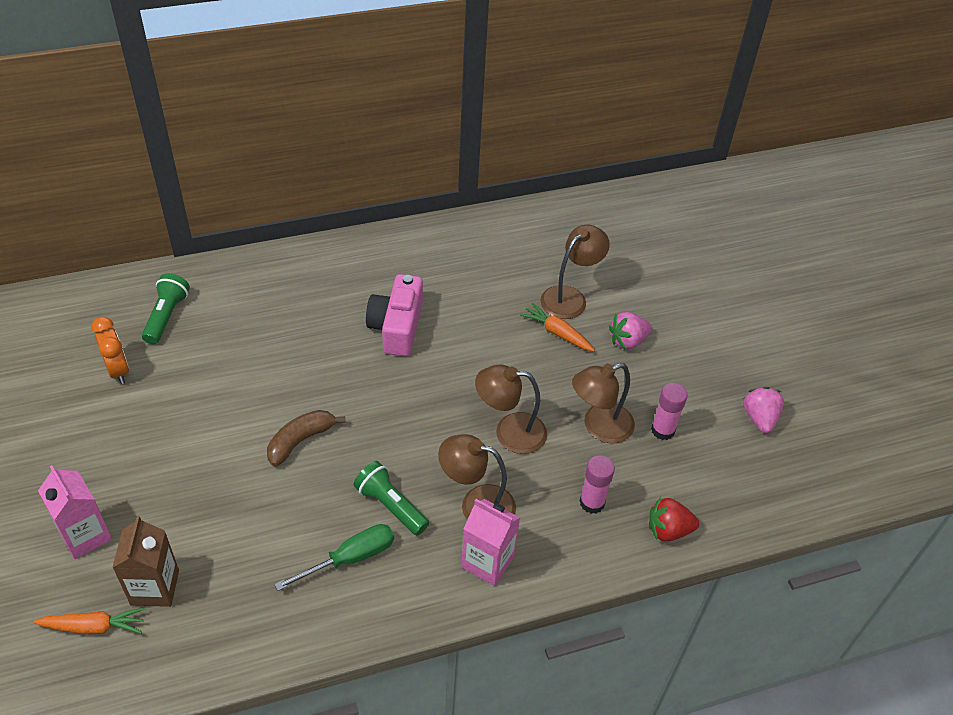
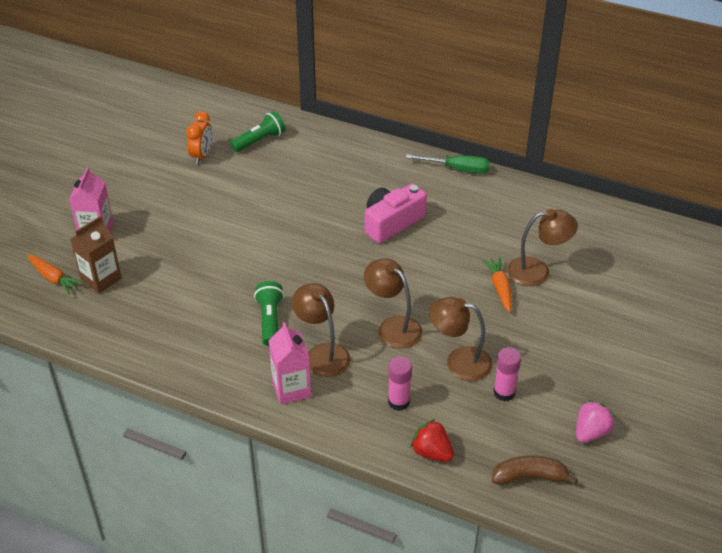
camera: 45 degrees right, 5 degrees down
(300, 441) = (259, 253): brown banana -> brown banana (529, 477)
(350, 558) = (215, 333): green screwdriver -> green screwdriver (457, 169)
(627, 341) = (548, 323): pink strawberry -> none

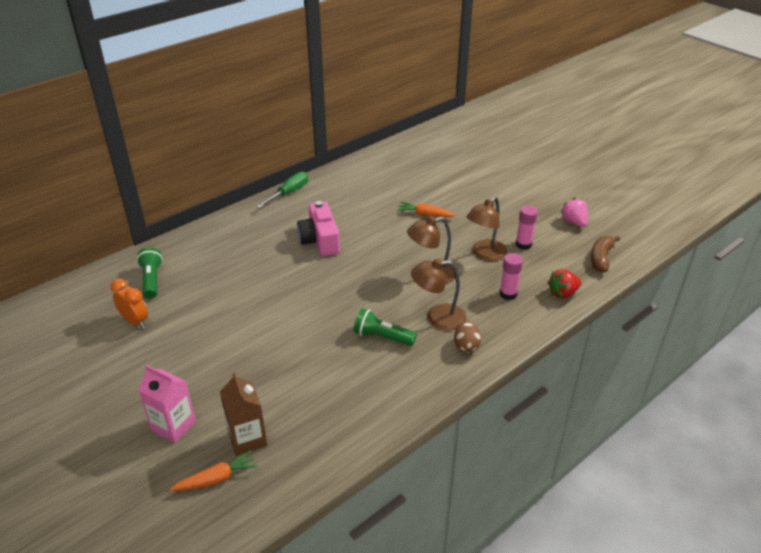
camera: 65 degrees left, 5 degrees down
(291, 389) = (466, 346): pink carton -> brown egg
(537, 271) = (420, 194): brown lamp -> none

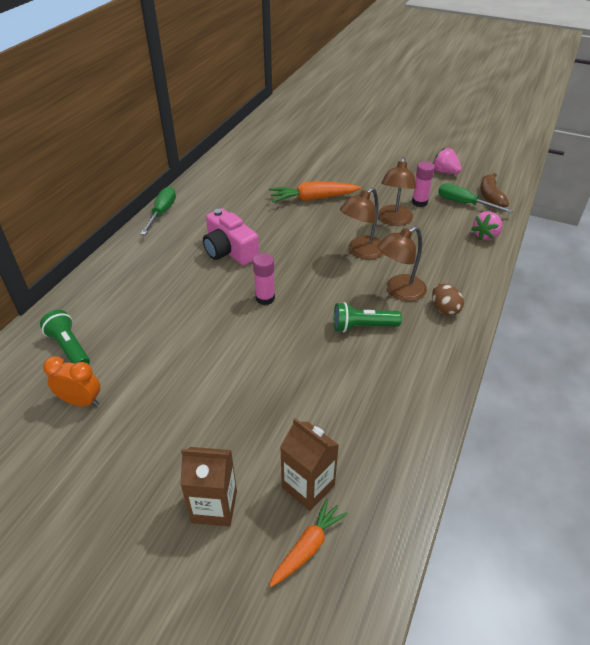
camera: 25 degrees left, 5 degrees up
(173, 426) = (214, 506): pink carton -> brown carton
(425, 214) = (313, 199): orange carrot -> orange carrot, size x1.52
(508, 294) = (442, 250): pink glue stick -> pink glue stick (265, 298)
(563, 293) = (485, 235): red strawberry -> pink strawberry
(567, 257) = (464, 203): none -> green screwdriver

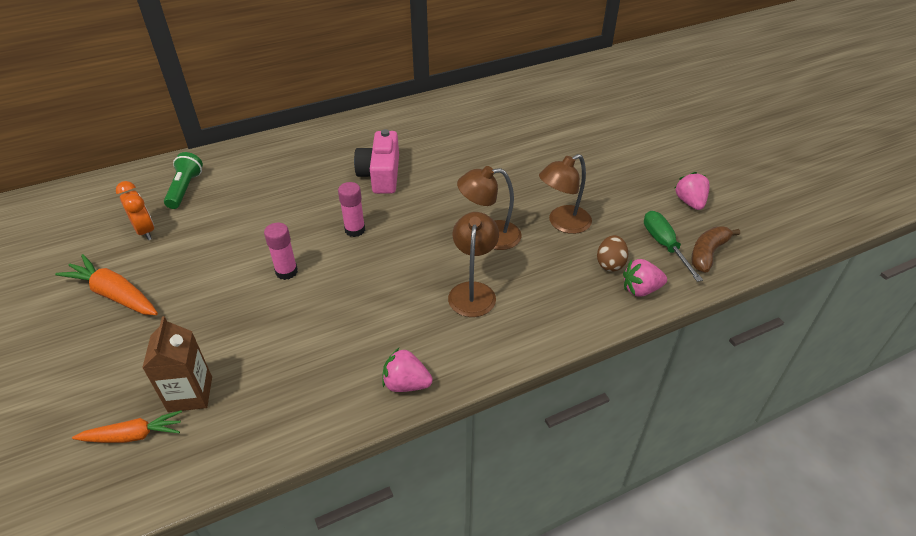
camera: 40 degrees right, 0 degrees up
(162, 212) = (372, 117): green screwdriver -> none
(214, 506) = (121, 360): brown carton -> none
(313, 199) = (512, 164): orange carrot -> orange carrot (114, 294)
(363, 326) = (398, 301): green flashlight -> none
(399, 291) = (473, 291): brown lamp -> brown lamp turned 90 degrees clockwise
(419, 202) = (615, 219): pink glue stick -> pink glue stick (286, 272)
(439, 372) = (406, 384): none -> pink strawberry
(444, 309) = (492, 333): brown egg -> brown egg (610, 264)

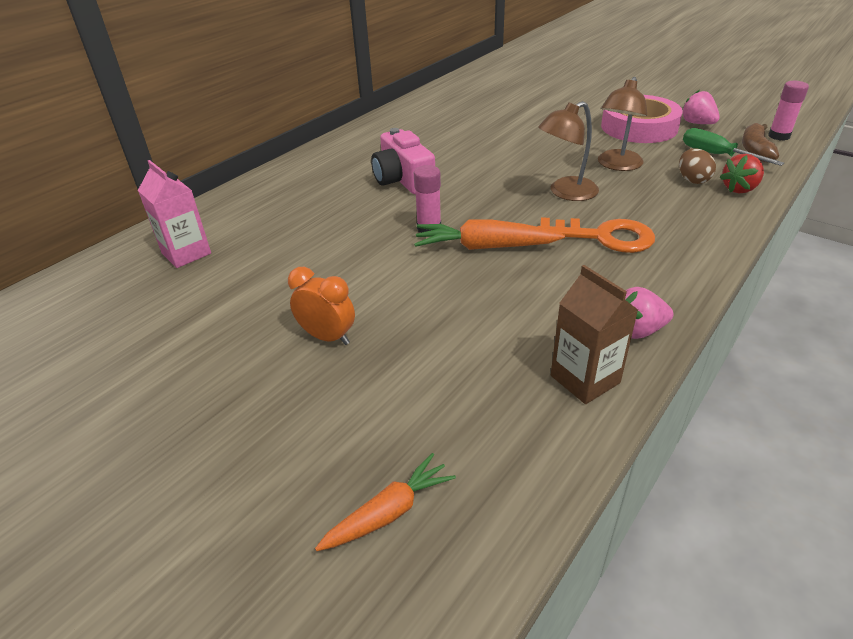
camera: 25 degrees left, 5 degrees down
(114, 294) = (199, 380): orange carrot -> orange carrot (484, 247)
(145, 231) = (175, 306): orange clock -> orange clock (327, 337)
(185, 189) = (186, 253): green flashlight -> pink carton
(190, 394) = (414, 438): brown carton -> brown carton (585, 379)
(286, 272) = (396, 285): pink glue stick -> pink glue stick (779, 136)
(473, 291) = (604, 237): brown lamp -> orange key
(629, 188) = (639, 127): none -> pink tape
(640, 289) = (739, 189): pink strawberry -> red strawberry

